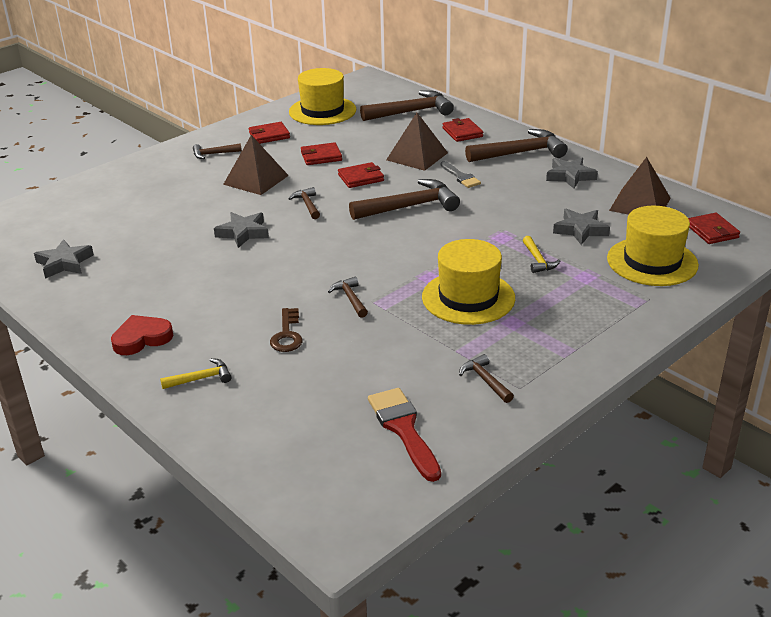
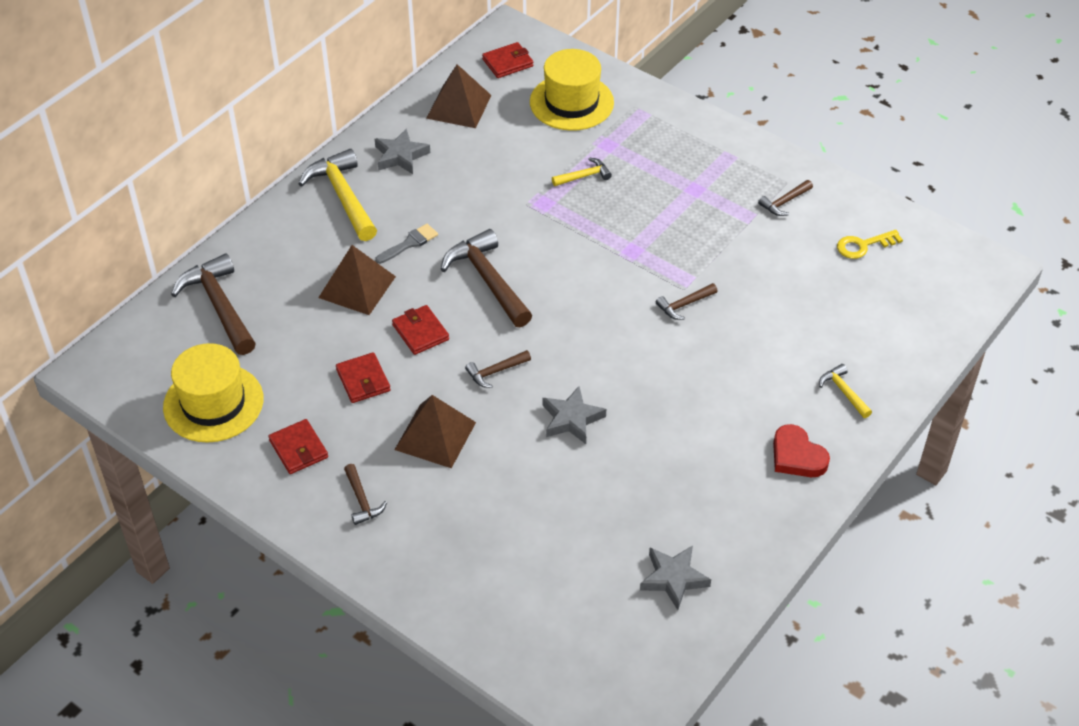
camera: 100 degrees left, 15 degrees up
(287, 334) = (757, 342): brown key -> none
(404, 429) = (863, 245): red brush -> yellow key
(462, 132) = (286, 250): red wallet -> none
(468, 297) = (662, 220): yellow hat -> none
(520, 153) = (343, 196): brown hammer -> yellow hammer
(580, 230) = (519, 148): grey star -> none

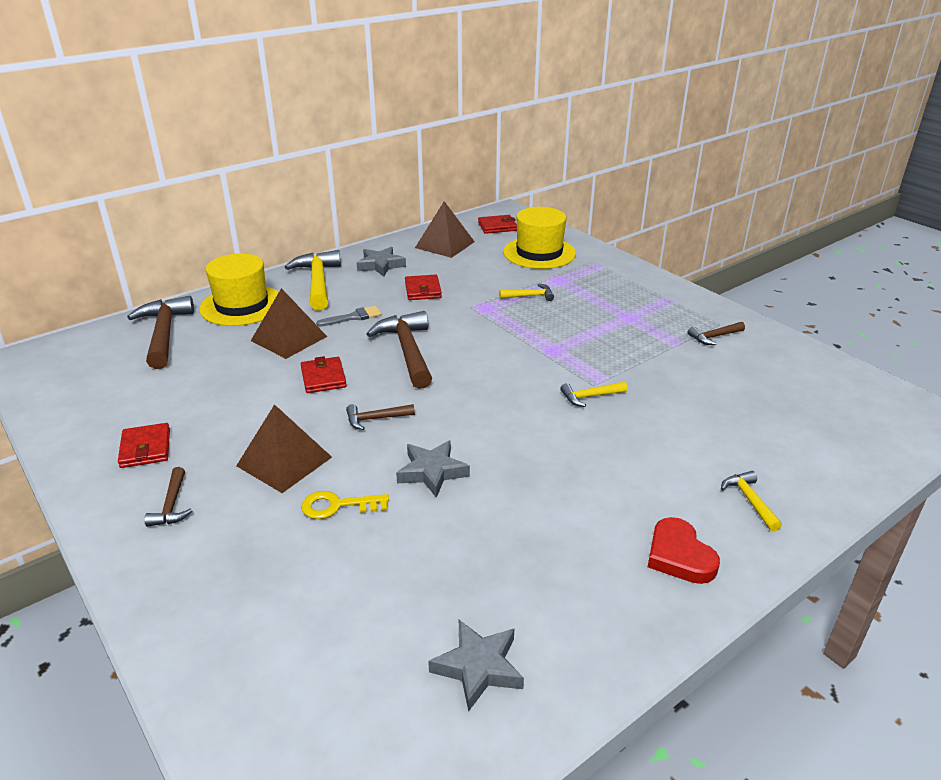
camera: 15 degrees right, 15 degrees down
(213, 403) = (100, 399): yellow hat -> yellow hat (242, 305)
(363, 380) = (246, 405): red wallet -> red wallet (423, 290)
(684, 305) = (590, 397): brown hammer -> yellow hammer
(863, 245) = (791, 379): yellow key -> yellow key (338, 506)

